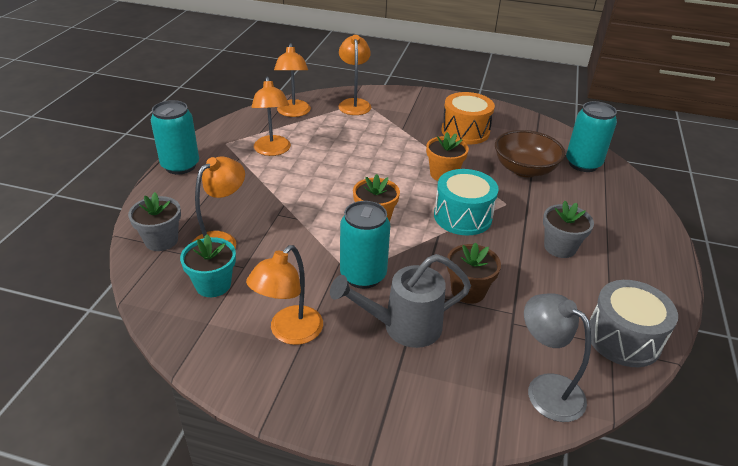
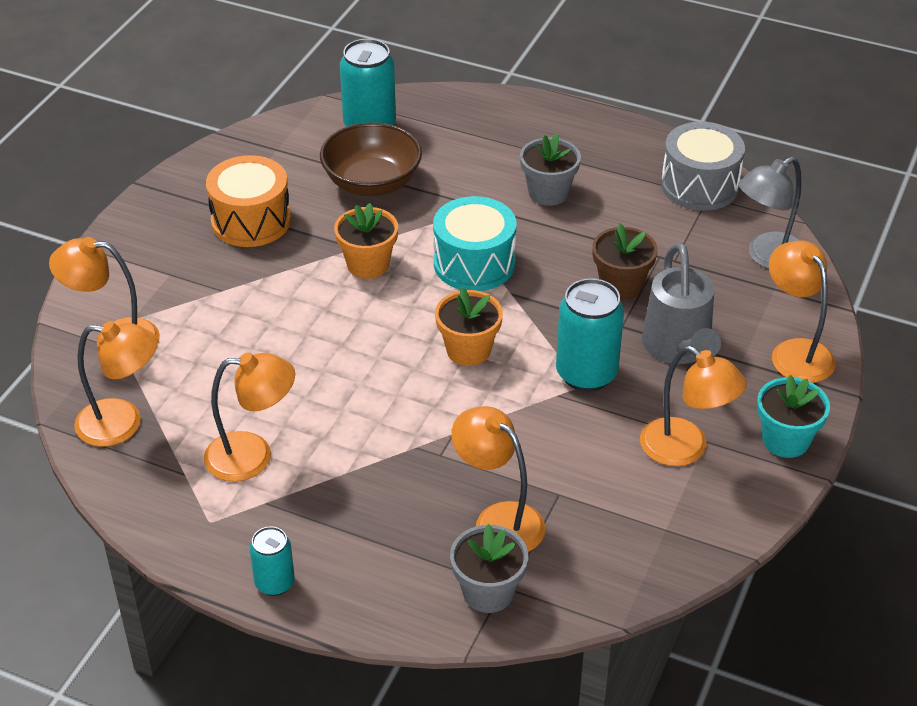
camera: 80 degrees left, 5 degrees up
(180, 166) = (274, 583): turquoise can -> turquoise can, size x0.57
(213, 285) = (594, 526): turquoise flower pot -> turquoise flower pot (785, 440)
(419, 409) = (795, 352): none -> orange lamp

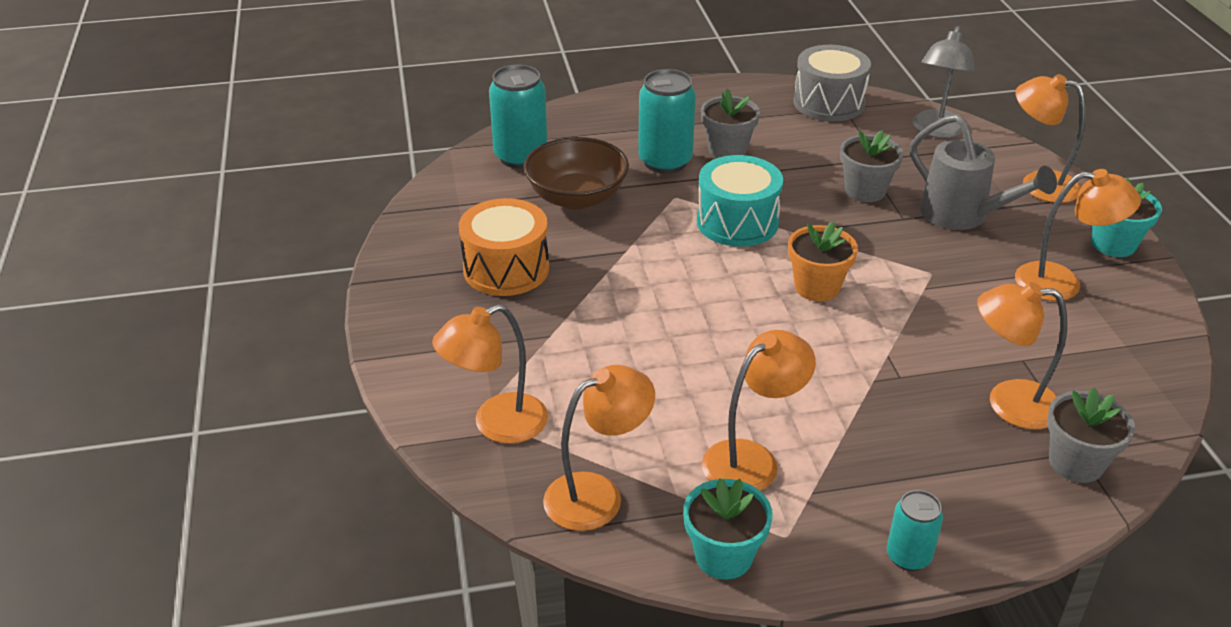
camera: 35 degrees left, 5 degrees down
(153, 511) = (723, 556): none -> turquoise flower pot
(368, 264) = (652, 259): orange flower pot -> none
(586, 374) = (925, 263): turquoise can -> turquoise can (665, 162)
(621, 285) = (865, 191): brown flower pot -> grey flower pot

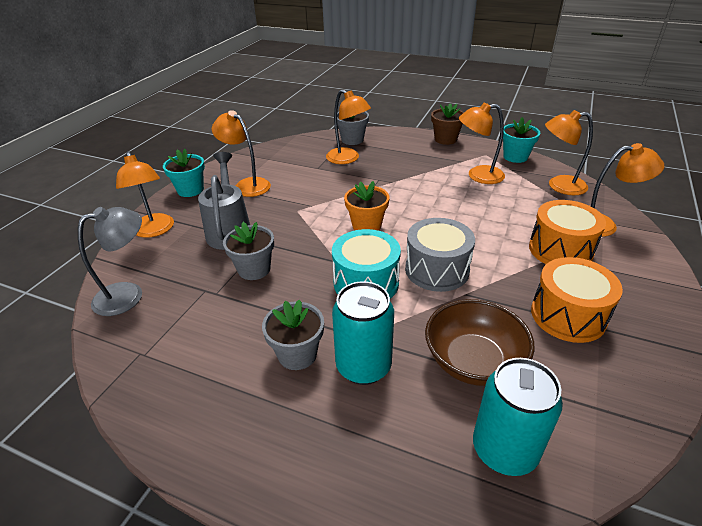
camera: 145 degrees left, 0 degrees up
(544, 351) = (560, 250): none -> orange drum
(828, 103) = (145, 367): grey drum -> grey drum (437, 270)
(908, 556) = (445, 139): turquoise can -> brown flower pot

